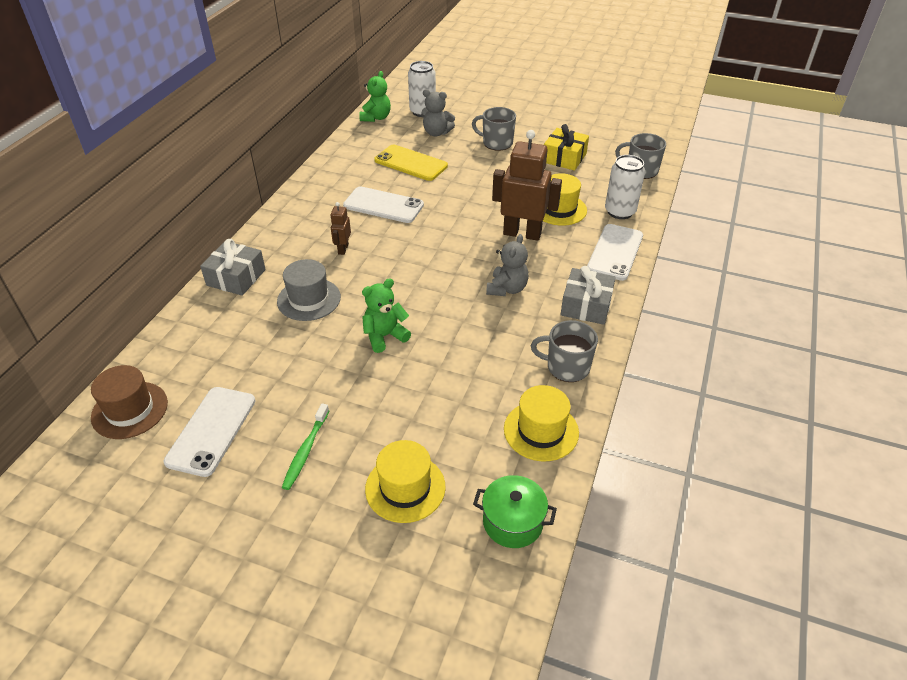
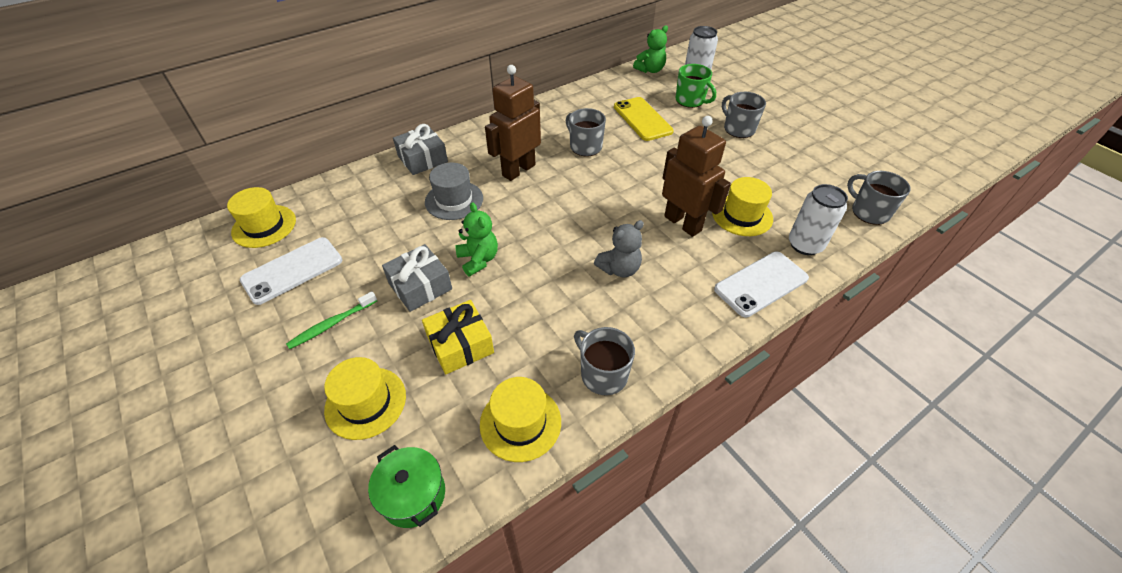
camera: 35 degrees right, 5 degrees up
(130, 410) = (264, 226): brown hat -> yellow hat
(343, 249) = (518, 170): brown robot -> brown robot, size x2.09
(383, 205) = (585, 146): white phone -> grey mug
(385, 336) = (478, 260): green teddy bear -> green teddy bear turned 60 degrees clockwise
(436, 133) = (690, 100): grey teddy bear -> green mug
(564, 158) = (794, 167): yellow gift -> yellow gift (460, 345)
(586, 305) = (680, 323): grey gift -> grey gift (420, 286)

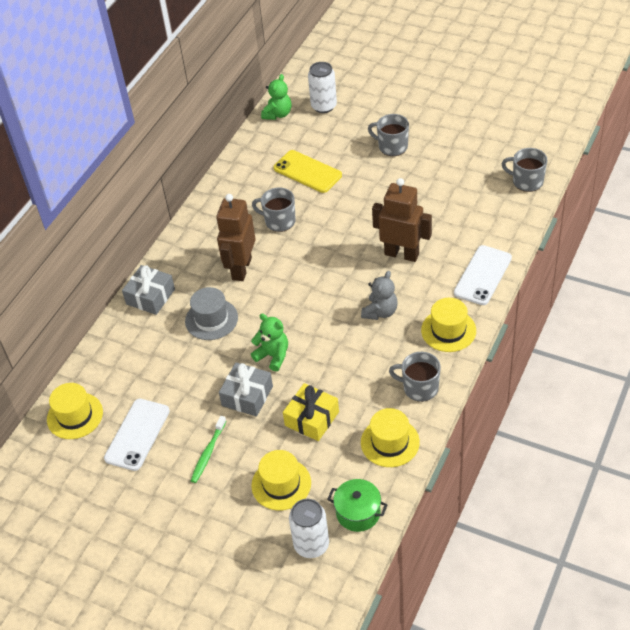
camera: 25 degrees left, 0 degrees up
(690, 100) = (335, 134): green mug -> none
(742, 215) = (440, 227): yellow hat -> yellow hat (448, 330)
(805, 245) = (496, 230): white can -> white can (311, 545)

